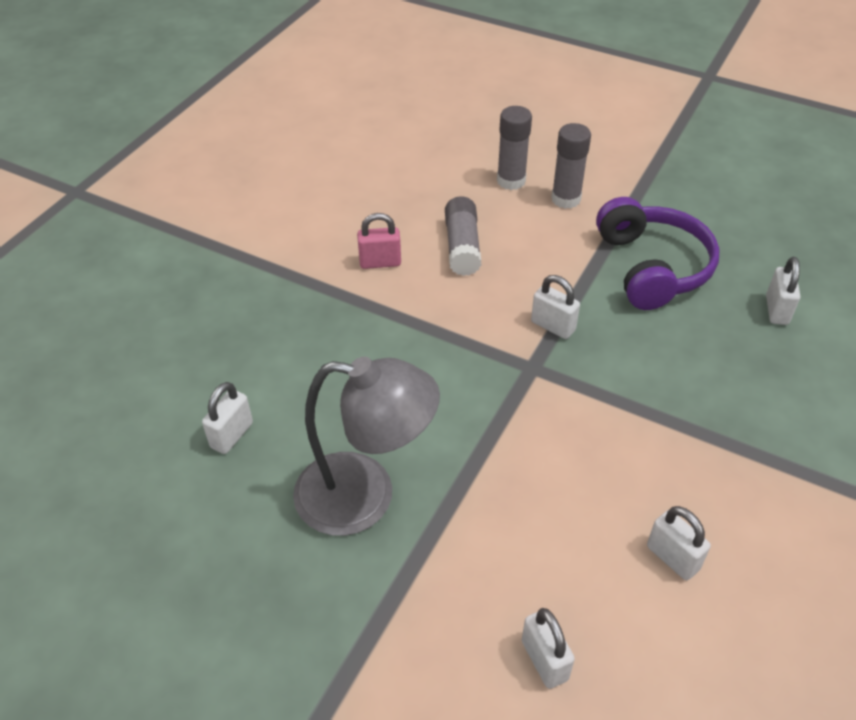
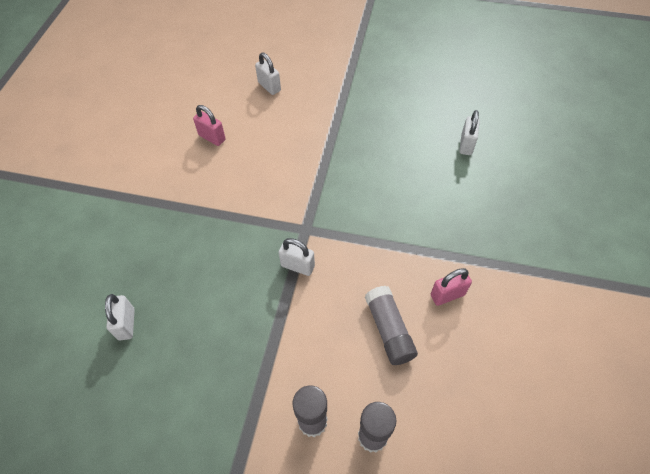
camera: 165 degrees right, 10 degrees up
(365, 496) = (376, 131): grey lamp -> none
(652, 267) = (225, 347): purple headphones -> none
(672, 558) = (212, 137): white padlock -> pink padlock

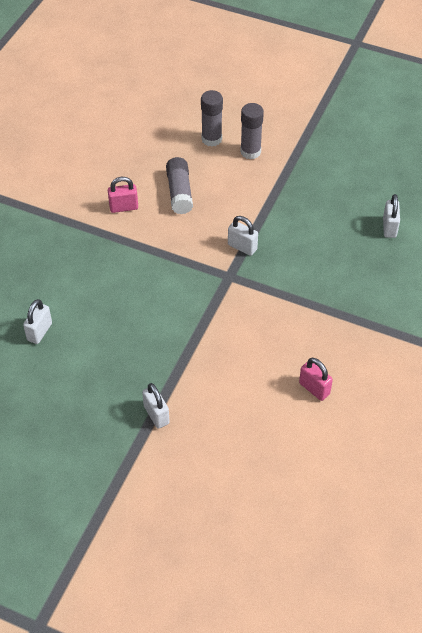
camera: 170 degrees left, 5 degrees down
(269, 86) = (239, 449): white padlock -> white padlock (156, 415)

